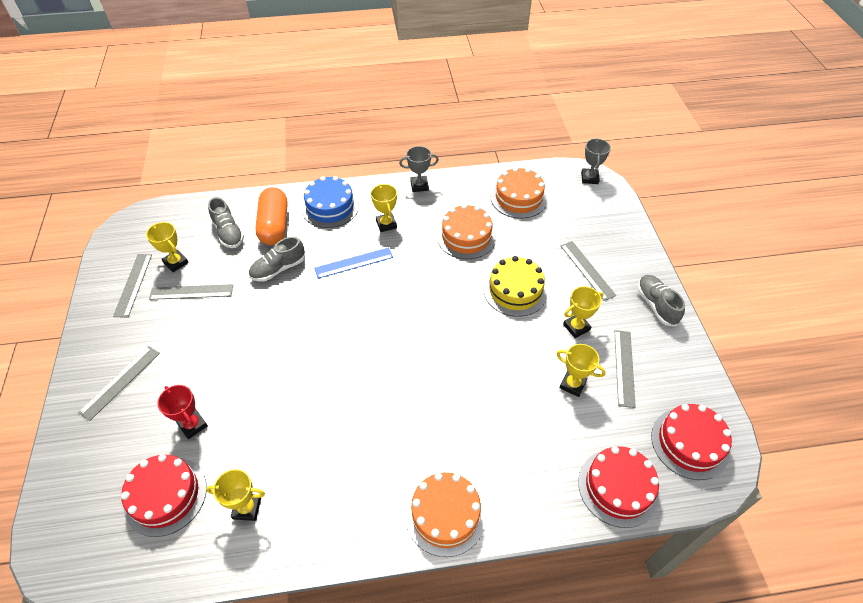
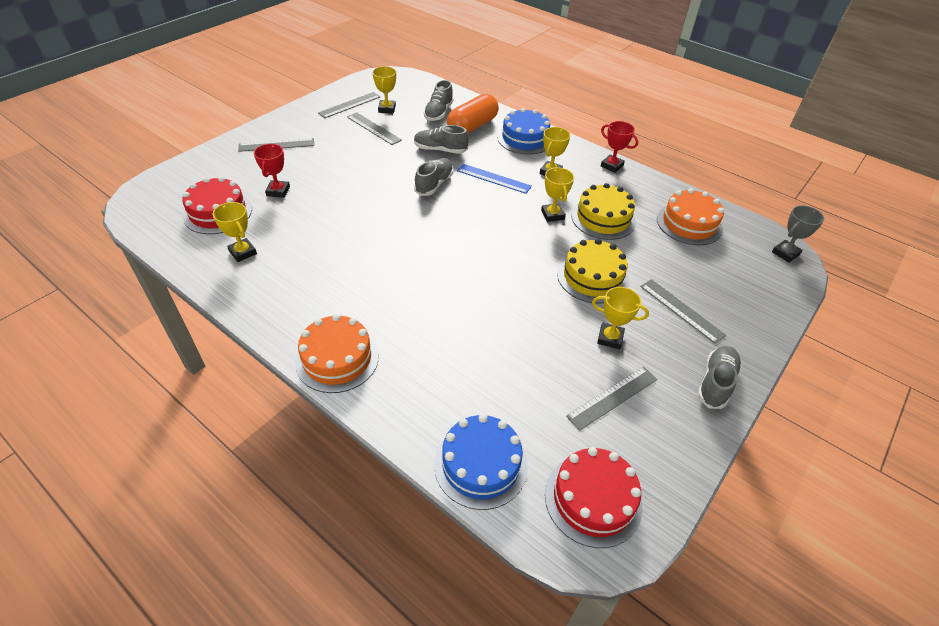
camera: 45 degrees right, 5 degrees down
(316, 305) = (434, 184): none -> grey shoe
(419, 186) = (611, 166): grey trophy -> red trophy
(466, 236) = (603, 218): orange cake -> yellow cake
(572, 384) = (547, 370): yellow trophy -> yellow trophy (552, 215)
(587, 270) = (681, 310): grey ruler -> grey ruler turned 60 degrees counterclockwise
(618, 487) = (481, 464): red cake -> blue cake

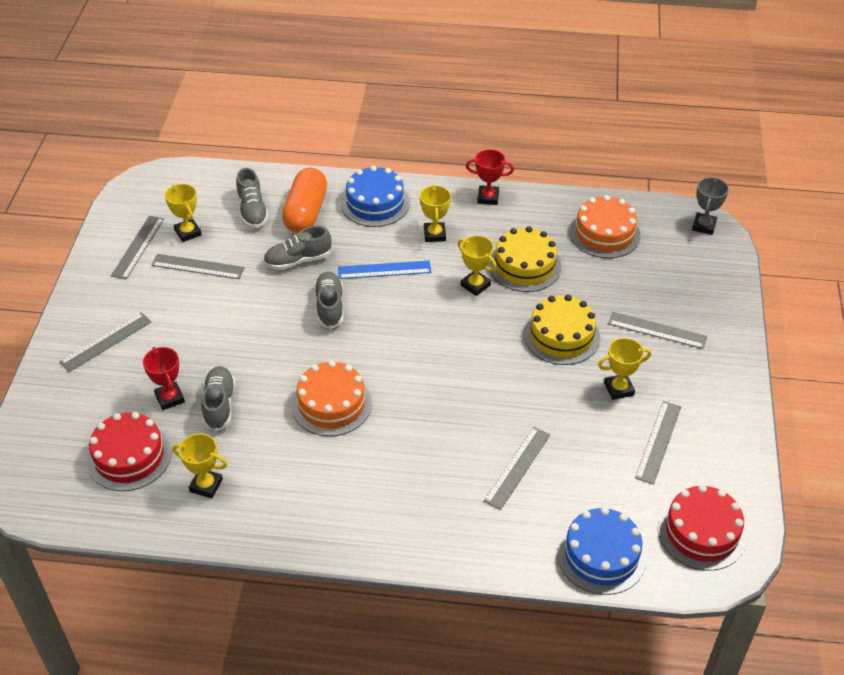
camera: 30 degrees left, 0 degrees up
(337, 358) = (405, 537): orange cake -> orange cake (331, 404)
(471, 354) = (517, 467): none -> grey ruler
(716, 383) = (726, 385): grey shoe -> grey shoe (219, 405)

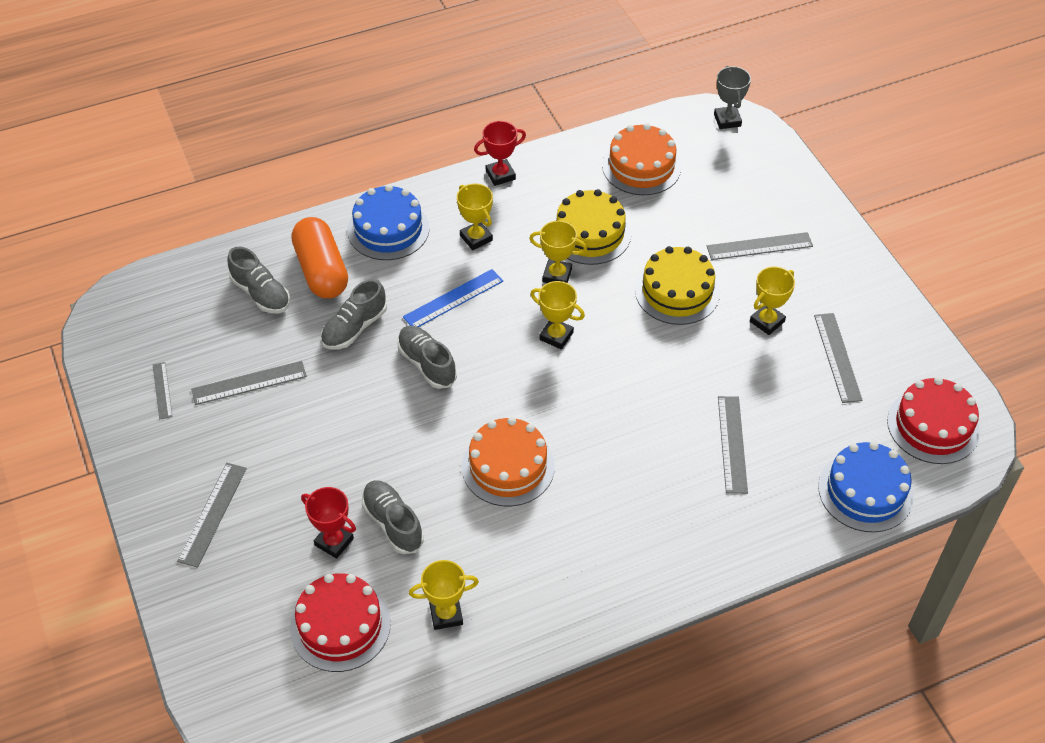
camera: 30 degrees left, 5 degrees up
(138, 247) = (162, 390): grey ruler -> grey ruler, size x0.62
(188, 232) = (207, 349): yellow trophy -> yellow trophy (556, 336)

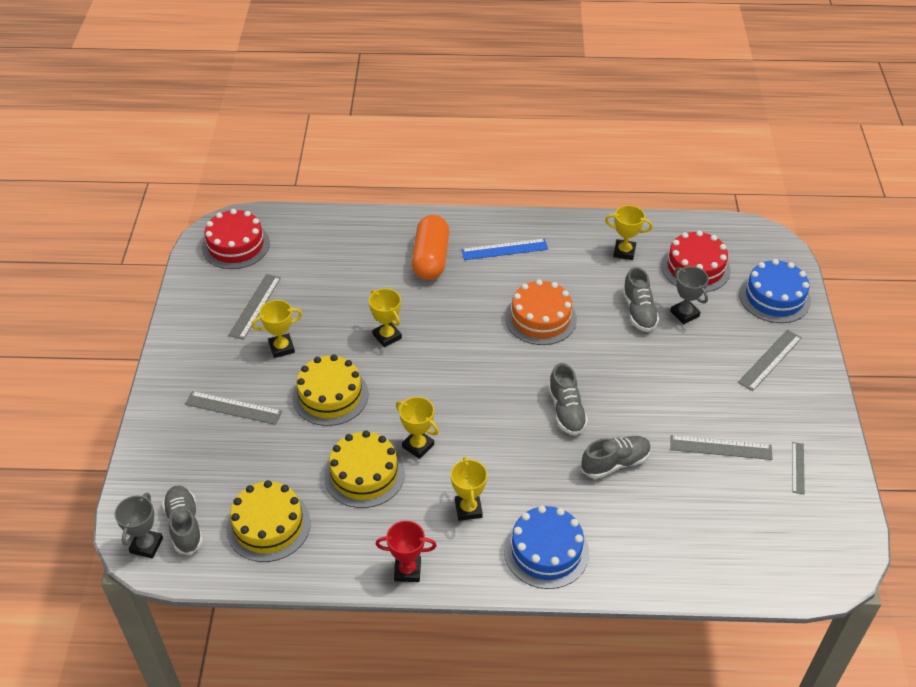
camera: 155 degrees left, 5 degrees down
(261, 294) = (690, 528): grey shoe -> grey shoe (185, 525)
(321, 271) = (626, 530): orange capsule -> orange capsule (431, 259)
(334, 542) = (684, 314): red trophy -> grey trophy
(453, 299) = (518, 457): blue ruler -> blue ruler (504, 249)
(556, 336) = (450, 395): yellow trophy -> yellow trophy (387, 336)
(641, 166) = (268, 525): orange cake -> yellow cake
(732, 444) = (376, 280): grey ruler -> none
(865, 491) = (315, 227): blue cake -> blue cake (774, 297)

